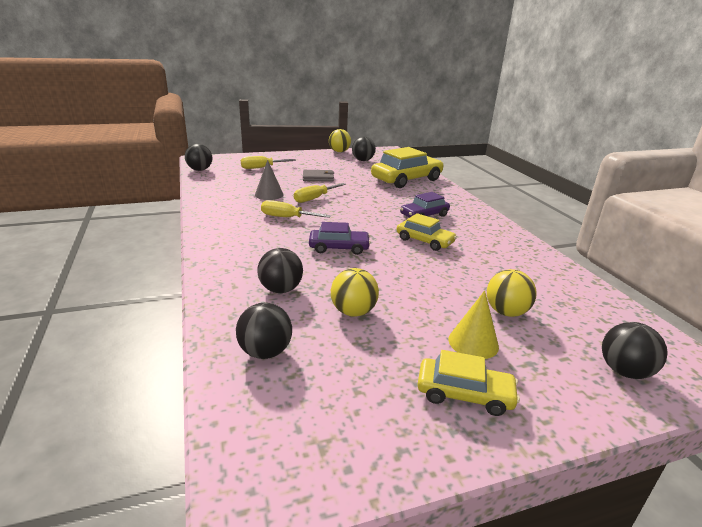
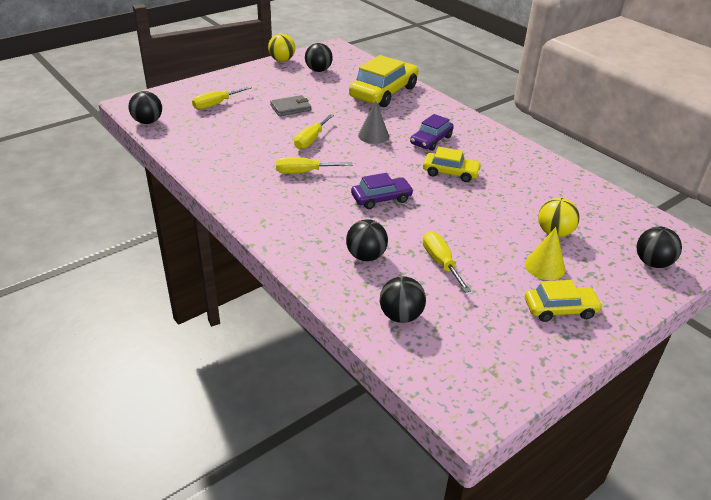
camera: 20 degrees left, 10 degrees up
(269, 194) = (259, 144): grey cone -> grey cone (373, 136)
(353, 312) = (441, 262): yellow ball -> yellow screwdriver

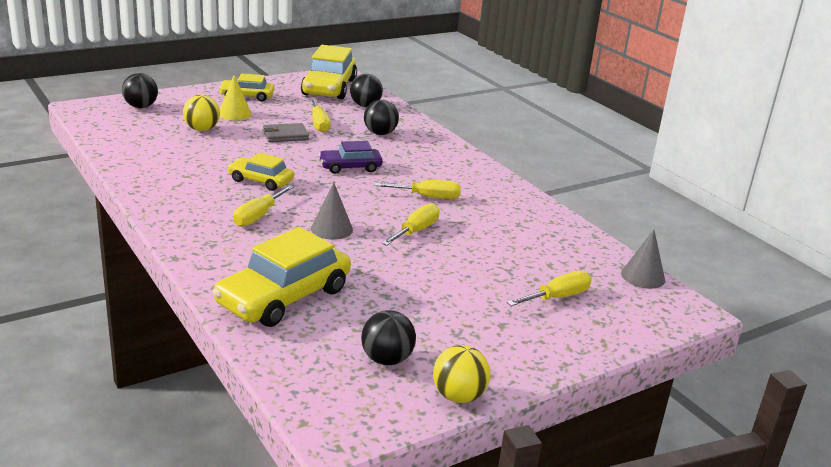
camera: 175 degrees left, 10 degrees down
(148, 122) = (643, 276): black ball -> grey cone
(291, 108) = (441, 281): grey wallet -> grey wallet (285, 135)
(431, 140) = (258, 216): purple car -> yellow screwdriver
(469, 358) = (329, 87): none -> yellow car

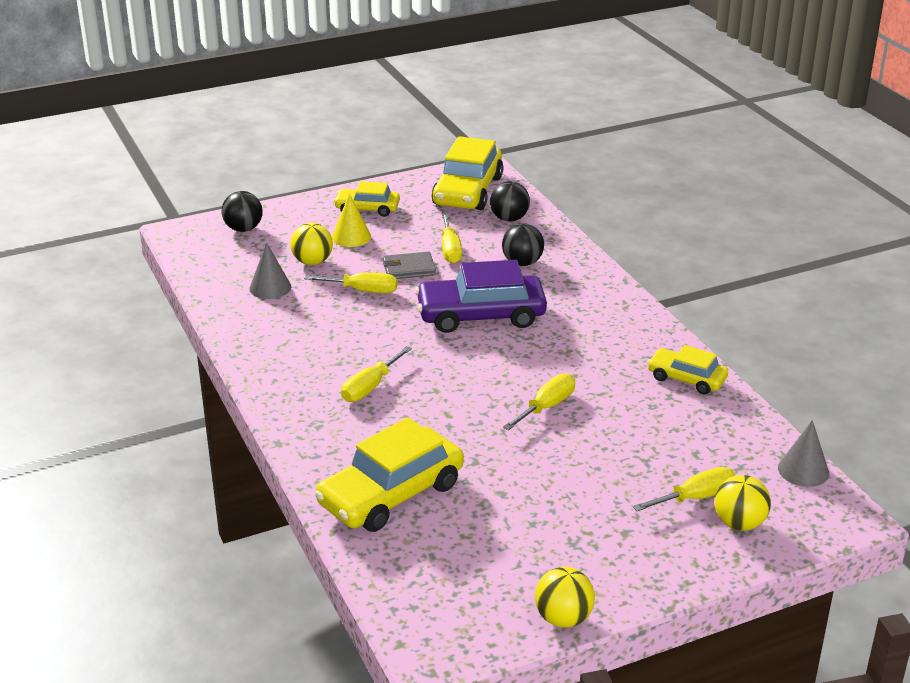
camera: 10 degrees right, 5 degrees up
(261, 181) = (376, 337): yellow car -> yellow car (686, 379)
(331, 229) = (451, 404): grey cone -> grey cone (270, 287)
(350, 167) = (481, 315): purple car -> purple car, size x1.76
(387, 359) = (493, 573): black ball -> none
(428, 197) = (567, 358): yellow screwdriver -> yellow screwdriver (363, 291)
(600, 316) = (739, 523): none -> yellow ball

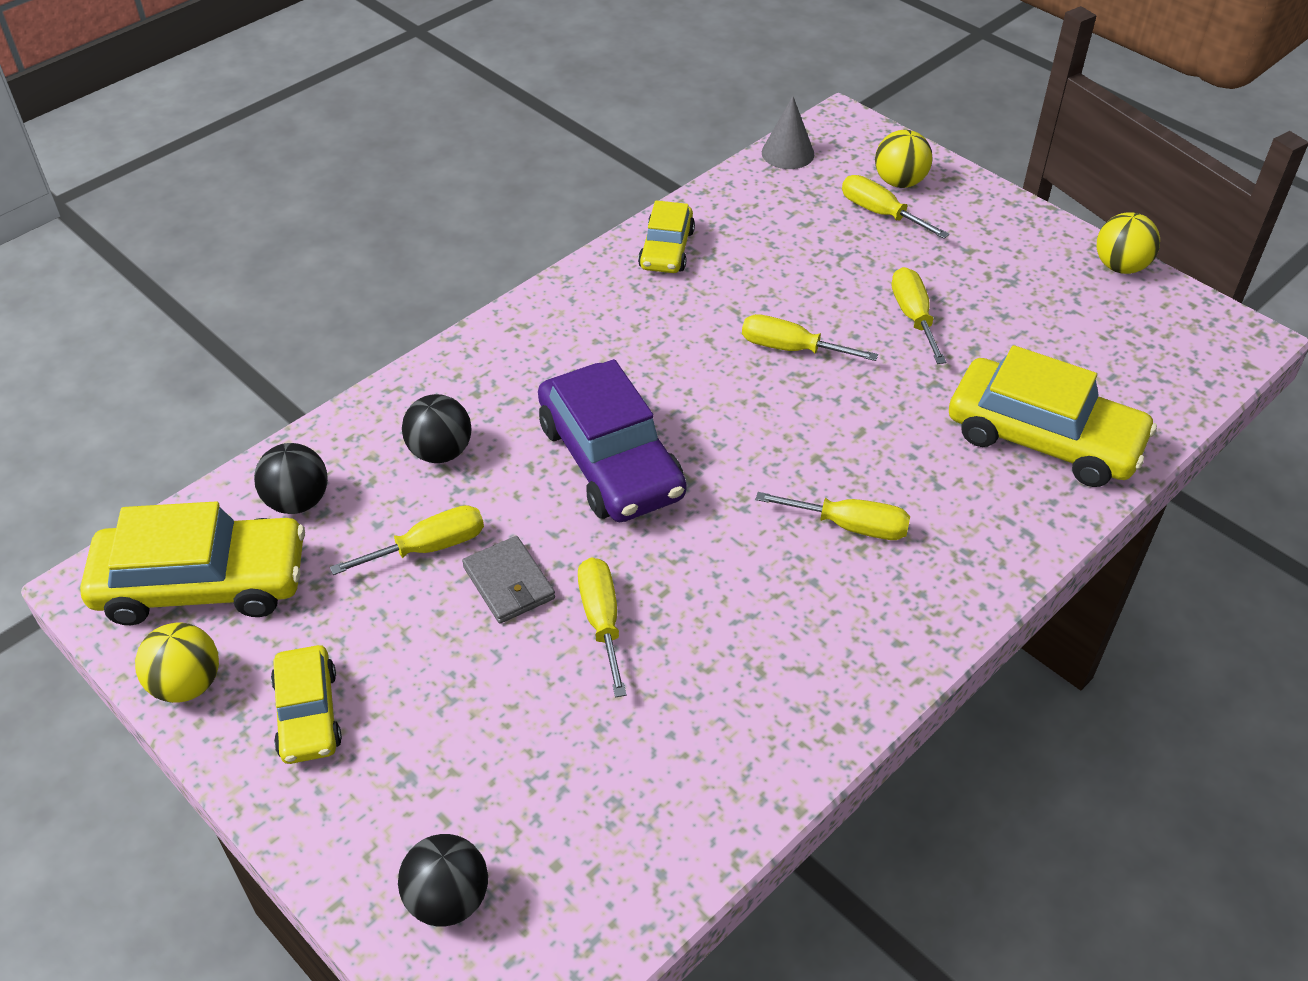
camera: 110 degrees left, 15 degrees up
(270, 287) = (647, 757): grey cone -> none
(312, 262) = (535, 727): yellow ball -> yellow ball (187, 684)
(351, 237) = (425, 701): yellow cone -> none
(553, 474) = (913, 316): none -> yellow screwdriver

